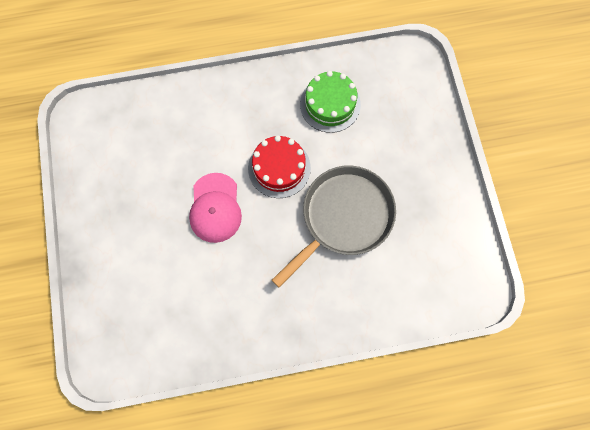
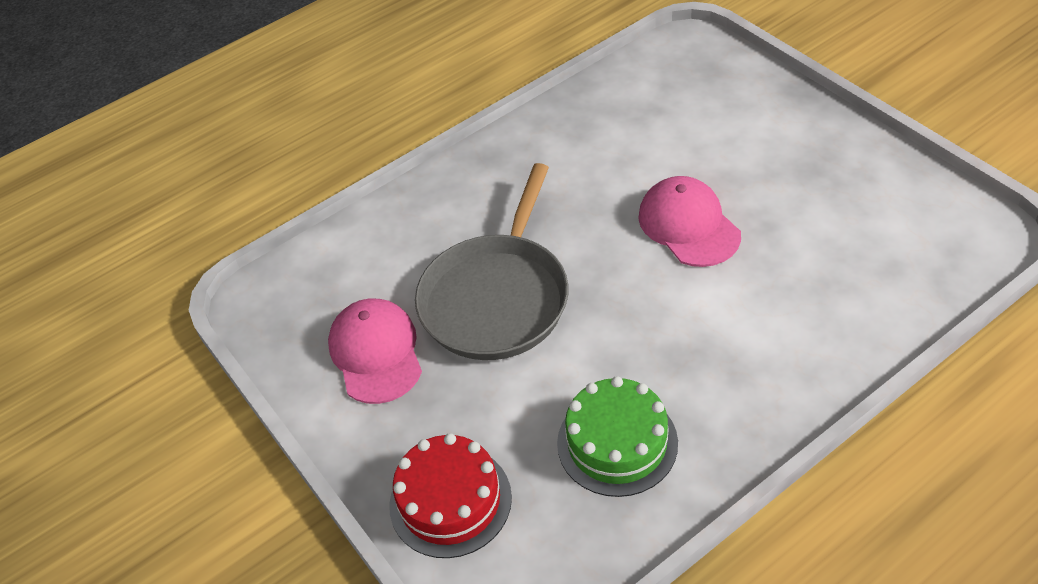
camera: 160 degrees right, 25 degrees down
(279, 168) = (635, 312): red cake -> red cake (450, 501)
(423, 217) = (376, 353): none -> pink cap

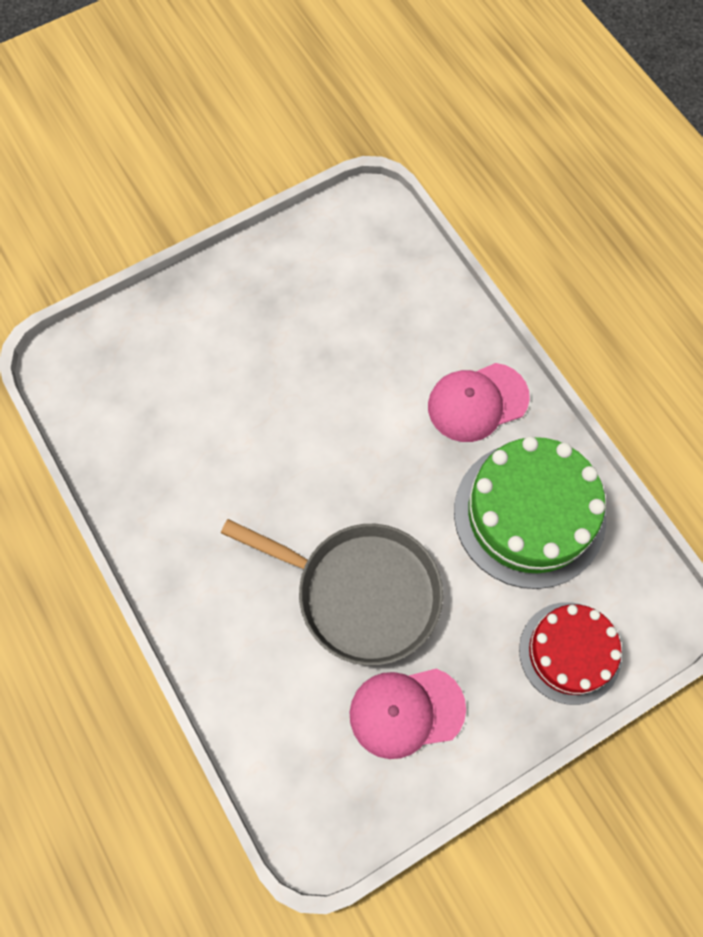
camera: 90 degrees left, 20 degrees up
(617, 443) = (529, 514): green cake -> green cake, size x1.57
(688, 225) = (310, 416): pink cap -> pink cap (477, 402)

